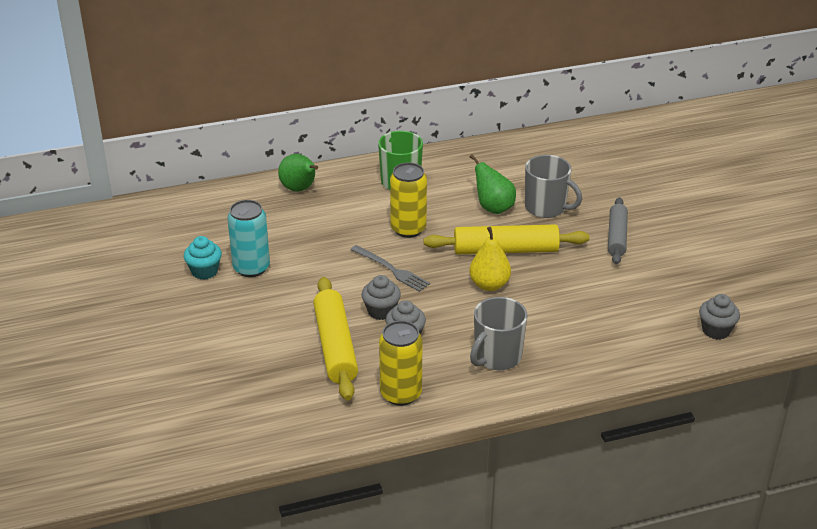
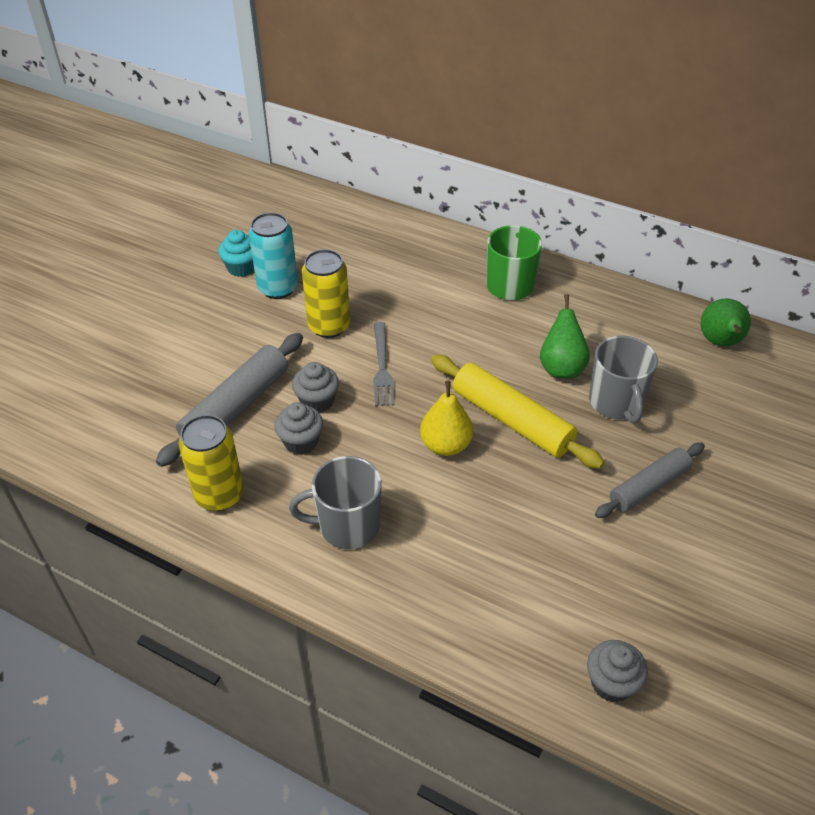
camera: 45 degrees right, 10 degrees up
(300, 189) = (414, 240): green pear -> green pear (720, 342)
(335, 346) = (236, 407): yellow rolling pin -> grey rolling pin
(408, 229) = (452, 337): yellow can -> yellow can (329, 326)

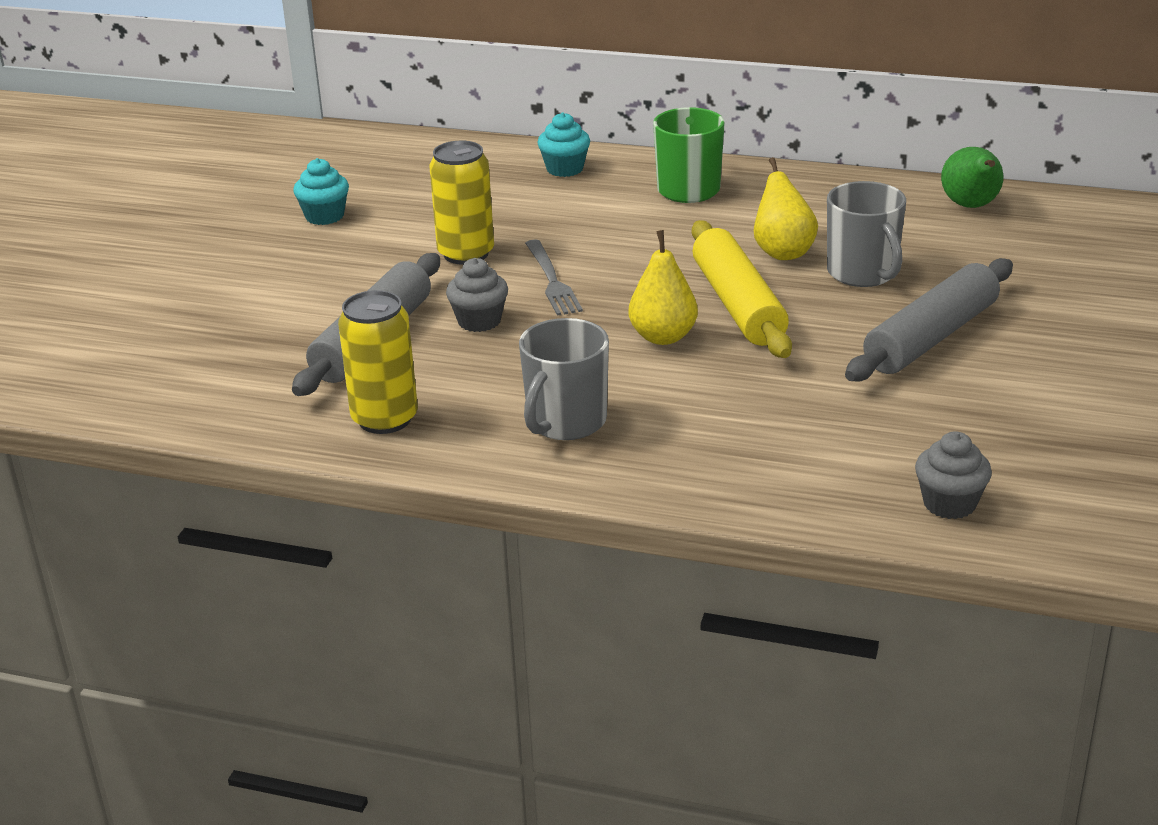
camera: 10 degrees left, 15 degrees down
(278, 288) = (382, 228): turquoise can -> none
(301, 442) = (473, 359): grey cupcake -> none
(347, 526) = (565, 422): grey mug -> grey mug turned 45 degrees counterclockwise
(426, 247) = (565, 169): none -> turquoise cupcake
(511, 420) = (738, 304): yellow rolling pin -> yellow rolling pin turned 45 degrees clockwise
(561, 368) = (783, 252): green pear -> yellow pear
(648, 486) = (931, 337): grey rolling pin -> grey rolling pin, size x1.50

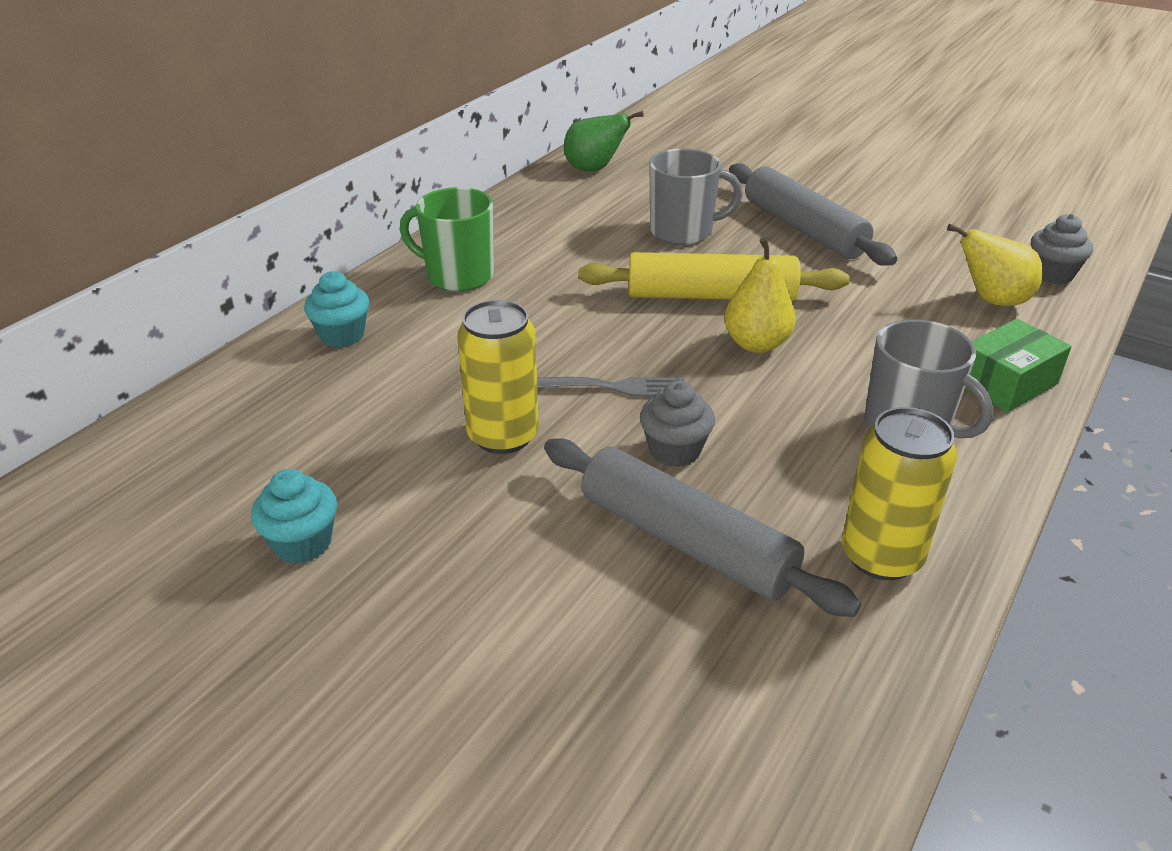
camera: 75 degrees left, 5 degrees up
(673, 473) = (1006, 383): none -> green box
(783, 252) = (623, 257): yellow pear -> yellow pear (992, 300)

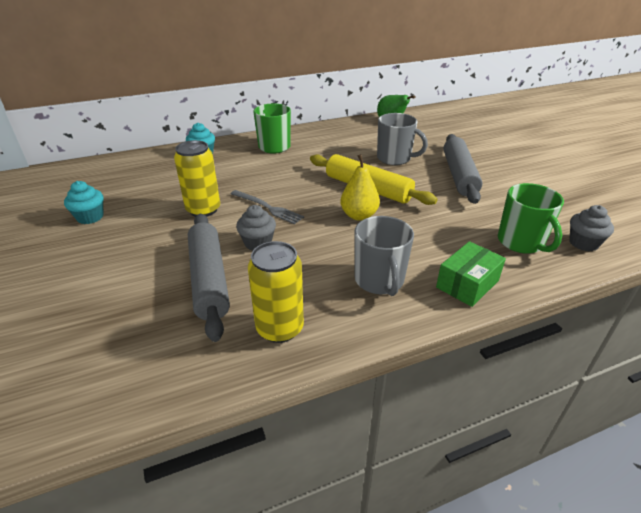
camera: 35 degrees right, 0 degrees up
(992, 300) = (521, 242): yellow pear -> green mug
(1006, 383) = (467, 284): green box -> green box turned 45 degrees counterclockwise

